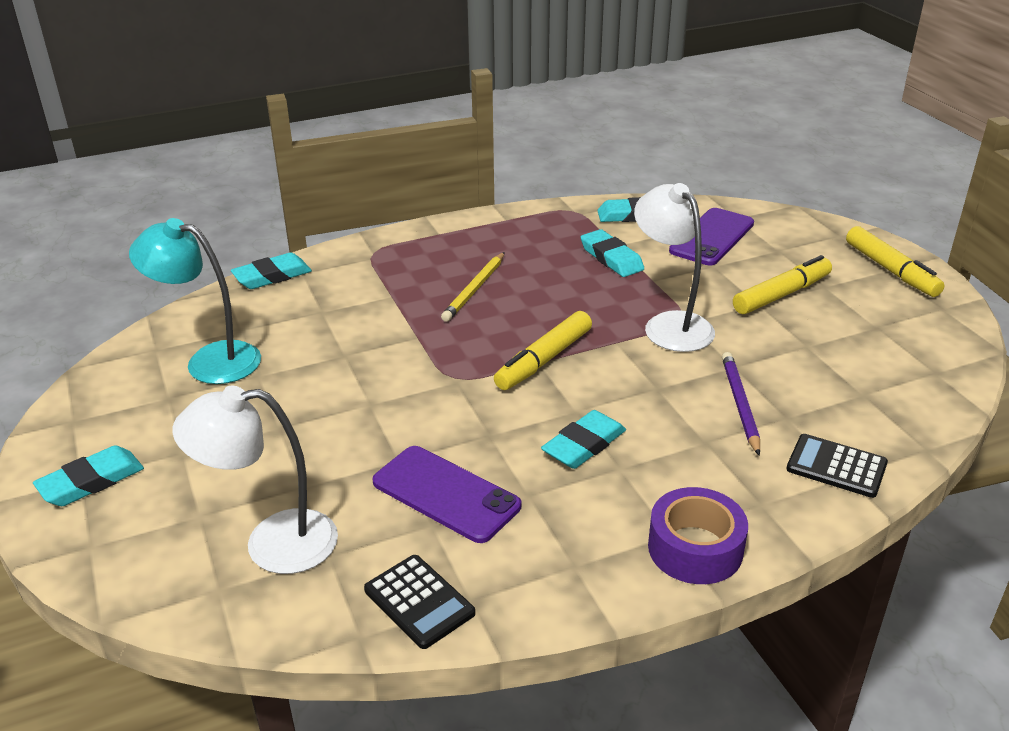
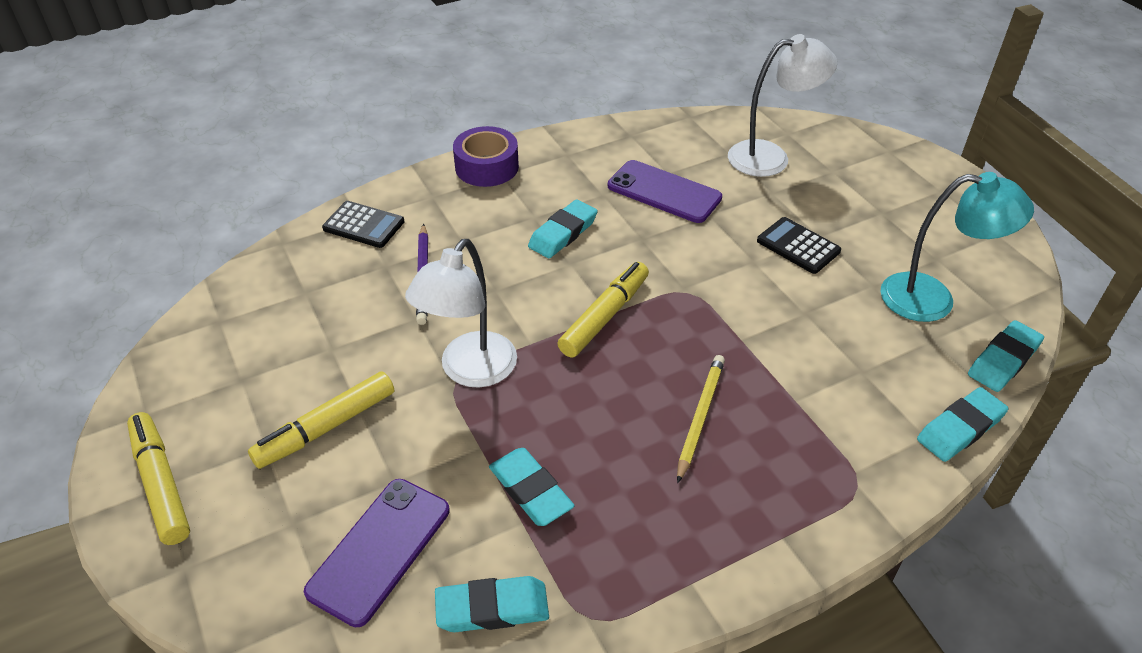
camera: 175 degrees right, 10 degrees up
(91, 481) = (931, 189): turquoise eraser -> turquoise eraser (1003, 360)
(419, 602) = (661, 132): black calculator -> black calculator (798, 246)
(670, 324) = (470, 371): white lamp -> white lamp turned 60 degrees clockwise

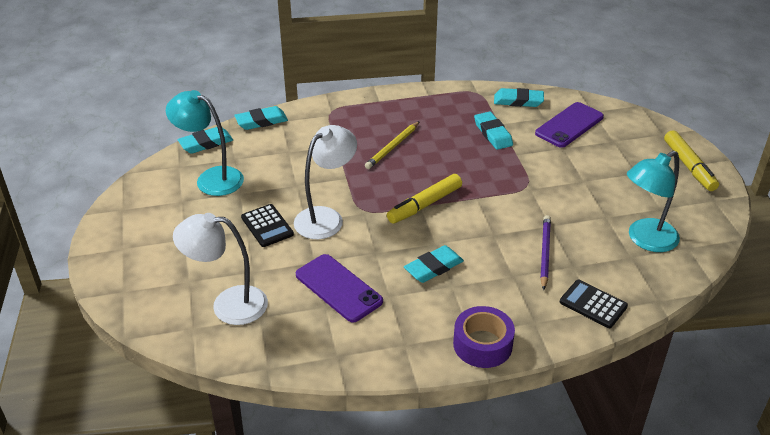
camera: 165 degrees left, 5 degrees down
(279, 320) = (645, 240): none -> turquoise lamp
(326, 427) = (603, 176): yellow marker -> none
(470, 371) = (517, 189): white lamp -> white lamp (326, 217)

